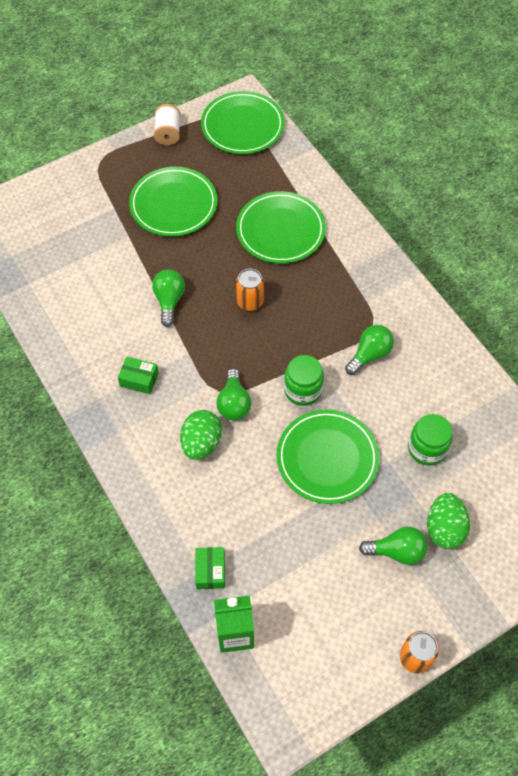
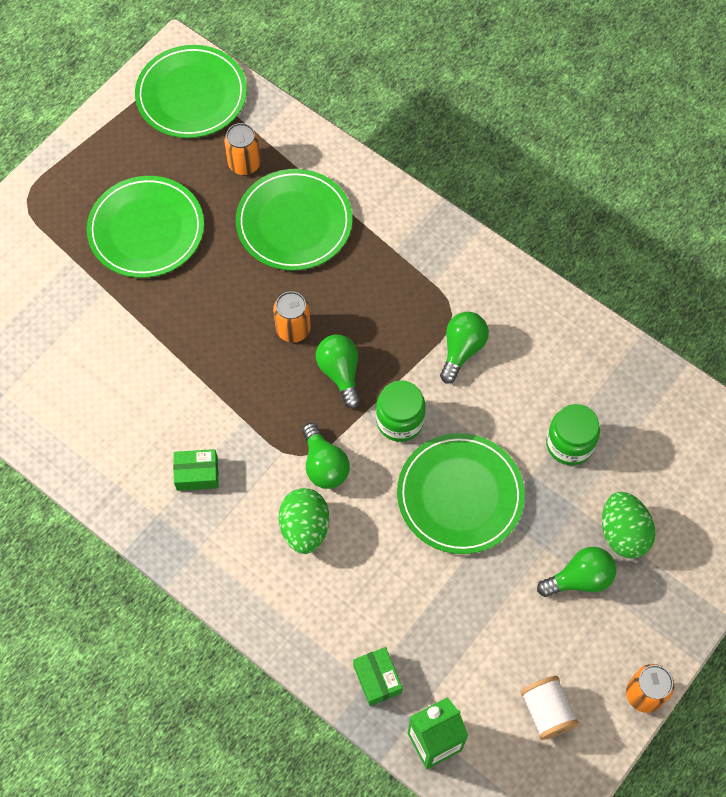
camera: 20 degrees left, 5 degrees up
(168, 133) = (99, 134): white spool -> white spool (546, 711)
(169, 301) = (193, 360): green light bulb -> green light bulb (340, 373)
(261, 181) = (244, 164): none -> orange can

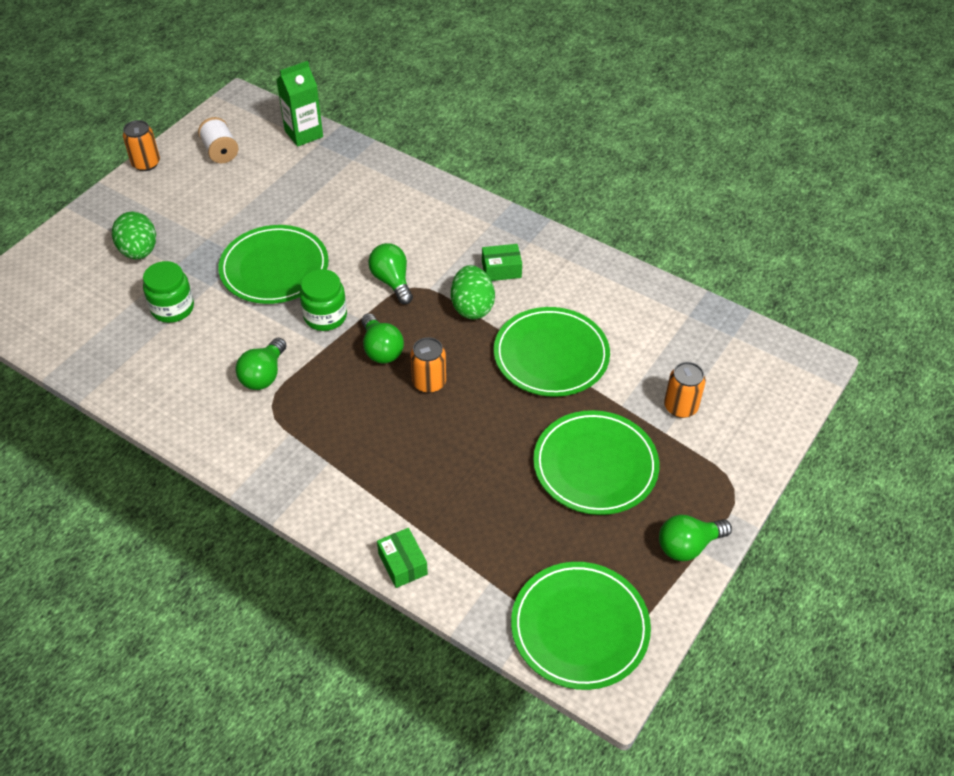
camera: 175 degrees right, 15 degrees down
(244, 164) = (501, 544): orange can -> orange can (680, 407)
(294, 222) = (437, 483): green plate -> green plate (551, 355)
(305, 528) = (405, 240): green egg -> green egg (472, 307)
(377, 679) = (345, 161): green box -> green box (402, 564)
(579, 579) = (181, 222): green light bulb -> green light bulb (688, 546)

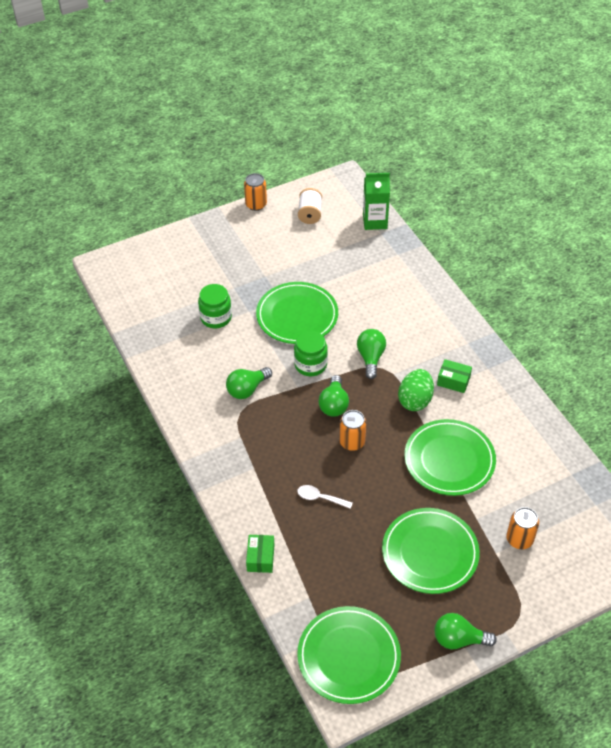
camera: 30 degrees right, 0 degrees up
(139, 251) = (217, 268): green egg -> none
(431, 461) = (320, 498): none -> white spoon

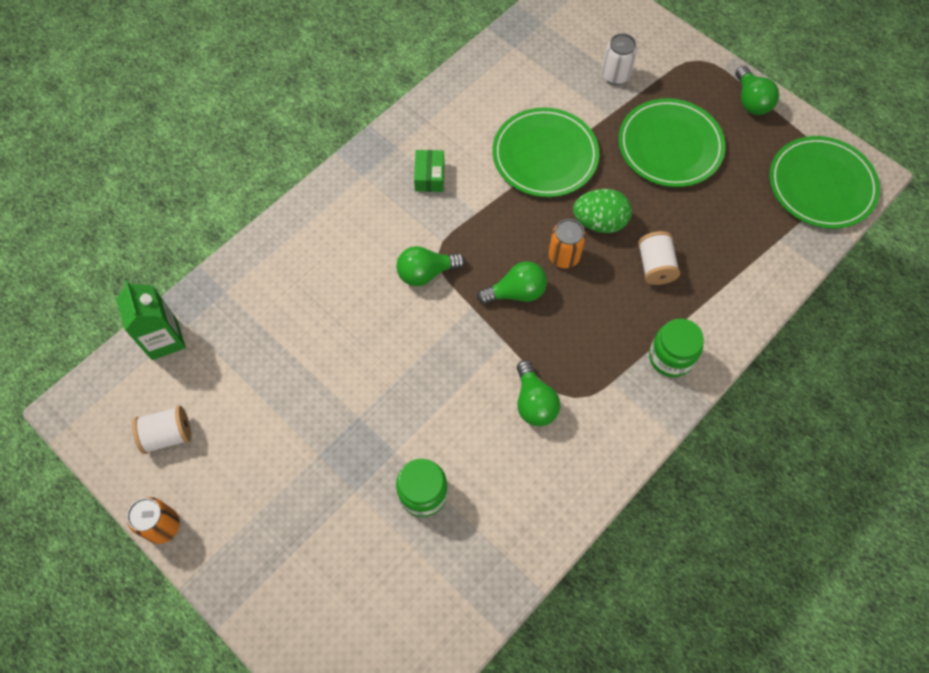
camera: 110 degrees left, 15 degrees up
(247, 389) = (534, 402): green light bulb -> green light bulb turned 45 degrees clockwise
(260, 558) = (760, 301): green box -> none
(297, 315) = (382, 384): green plate -> none
(310, 365) = (463, 339): green jar -> green jar (670, 357)
(320, 498) = (655, 266): white spoon -> white spool
(415, 400) = (474, 208): green egg -> green egg (599, 222)
(519, 539) = (615, 75): orange can -> white can

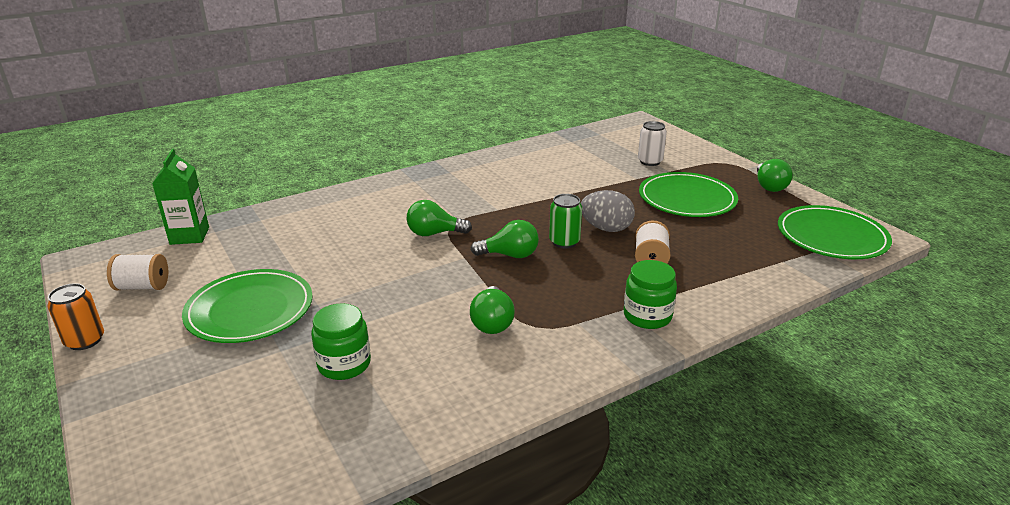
camera: 15 degrees right, 35 degrees down
(429, 176) = (467, 188): green box -> none
(545, 155) = (572, 190): green plate -> green plate (250, 310)
(564, 256) = (564, 242): orange can -> green can
(599, 222) = (606, 228): green egg -> grey egg

